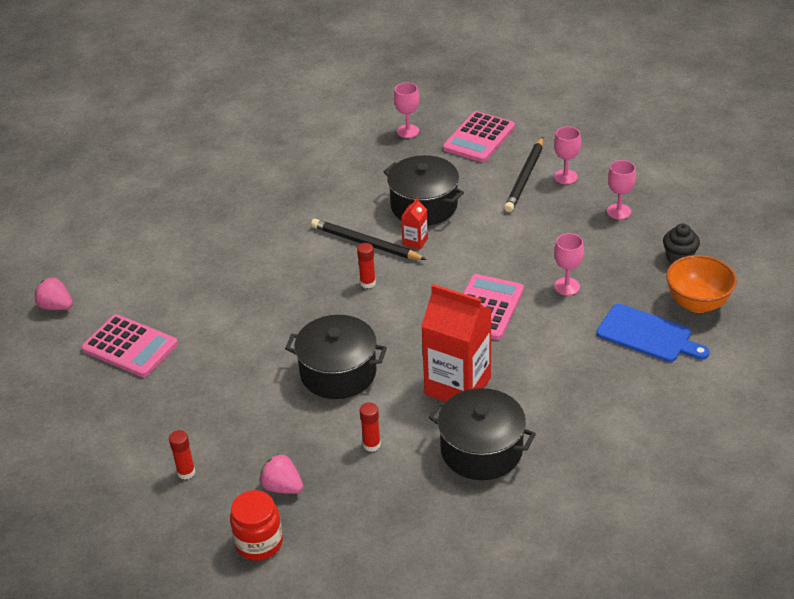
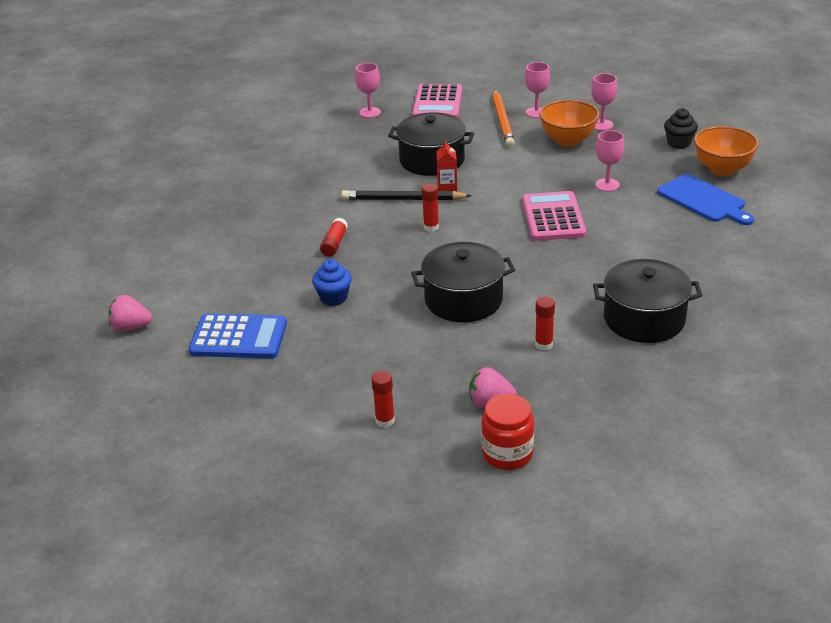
camera: 25 degrees left, 5 degrees down
(130, 347) = (238, 337): pink calculator -> blue calculator
(232, 332) = (333, 298): none -> blue cupcake
(272, 274) = (334, 243): none -> red glue stick
(457, 386) = (580, 279): red carton -> none
(525, 177) = (502, 120): black pencil -> orange pencil
(570, 221) = (568, 141): none -> orange bowl
(647, 335) = (703, 200): blue cutting board -> blue cutting board turned 45 degrees clockwise

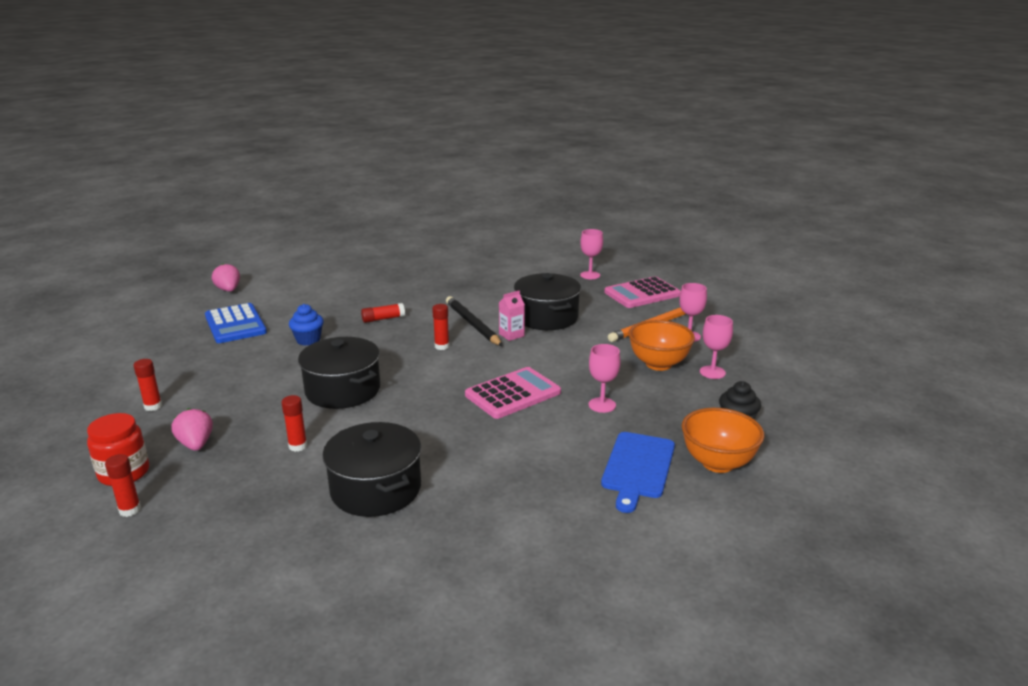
camera: 55 degrees right, 10 degrees down
(447, 187) = (511, 335): red carton -> pink carton
(576, 456) = (130, 510): none -> red glue stick

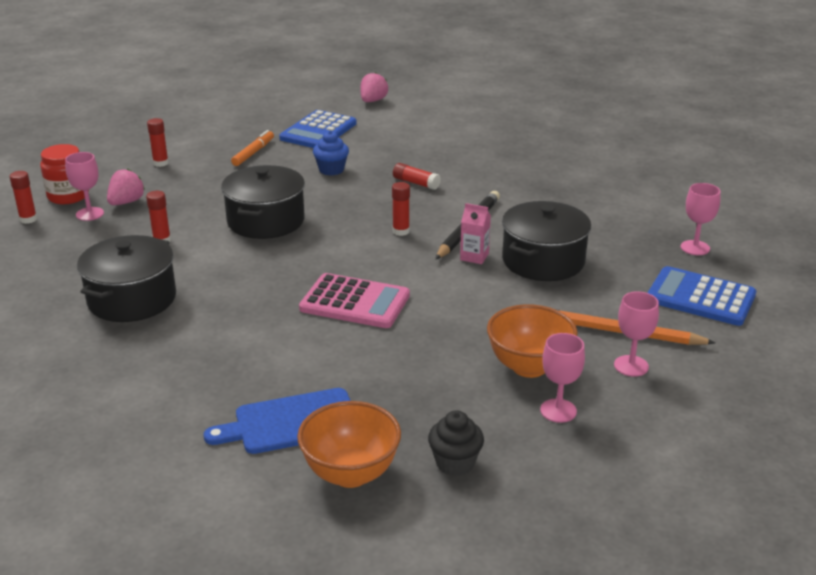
camera: 55 degrees right, 5 degrees up
(219, 360) = (253, 153): none -> orange marker
(602, 405) = (392, 360): pink goblet -> pink goblet (90, 214)
(642, 294) = (700, 297): pink calculator -> blue calculator

